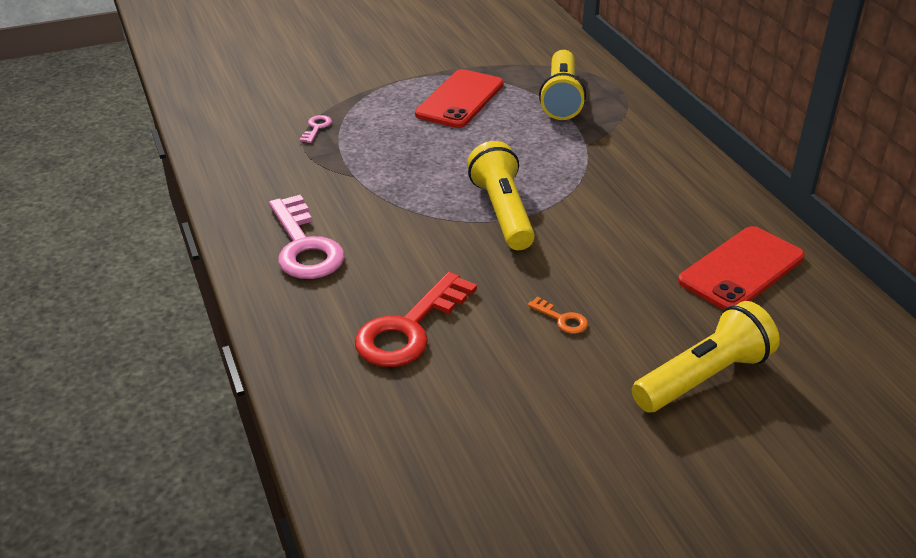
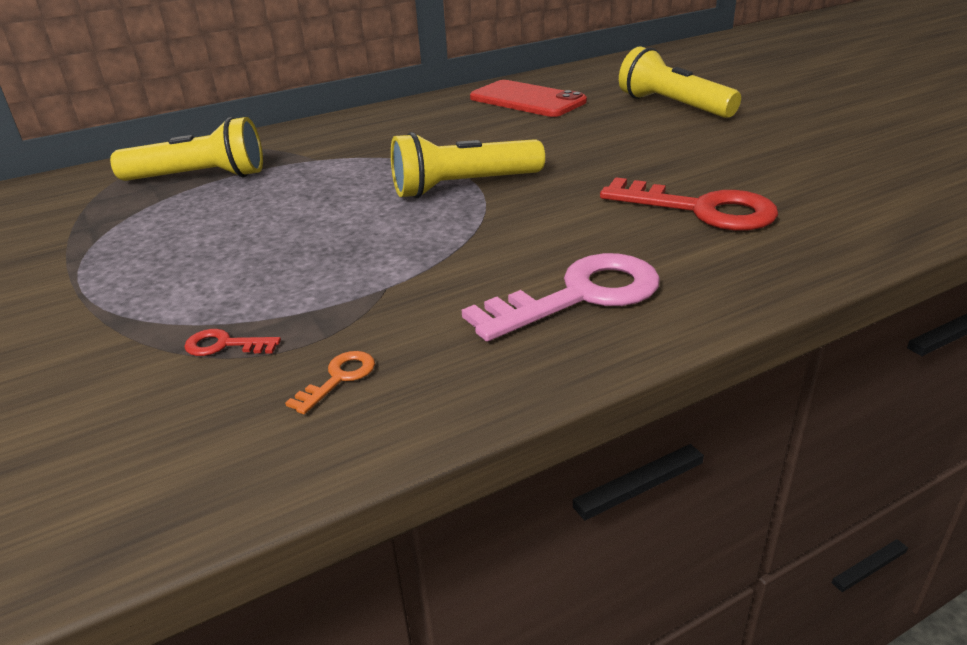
camera: 95 degrees left, 5 degrees down
(316, 128) = (225, 345): pink key -> red key
(460, 99) = (173, 236): red phone -> none
(562, 319) = (635, 150): orange key -> orange key (339, 378)

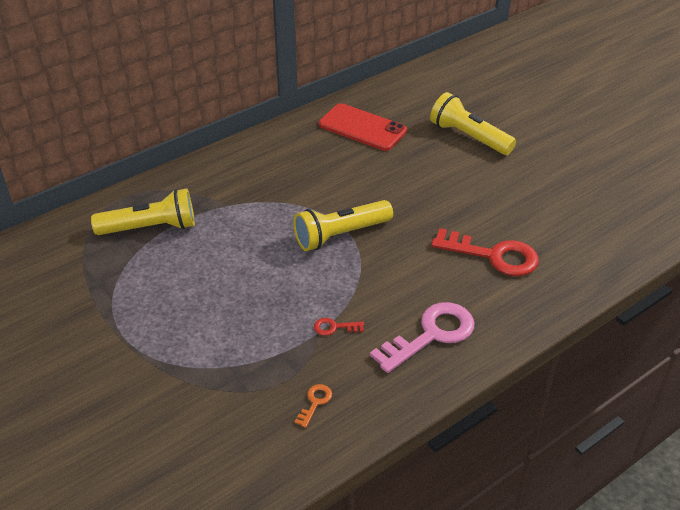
camera: 10 degrees left, 10 degrees up
(225, 345) = (242, 383): red key -> red key (334, 327)

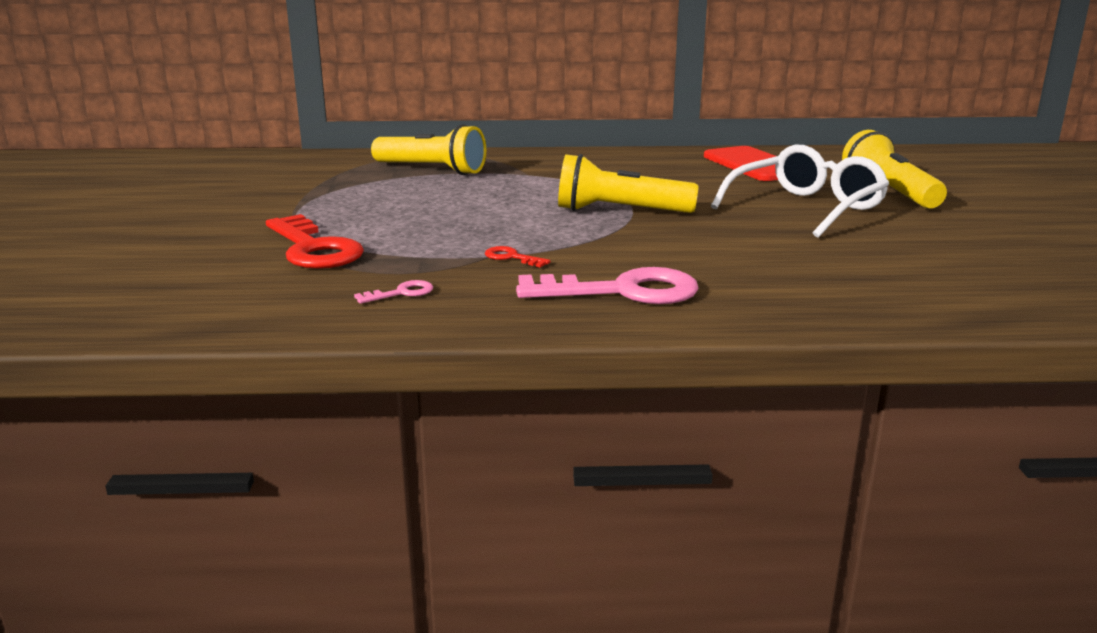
camera: 35 degrees right, 20 degrees down
(315, 402) = (401, 293): orange key -> pink key
(442, 181) = (806, 208): none -> white glasses
(493, 255) = (802, 264): red key -> red key (314, 249)

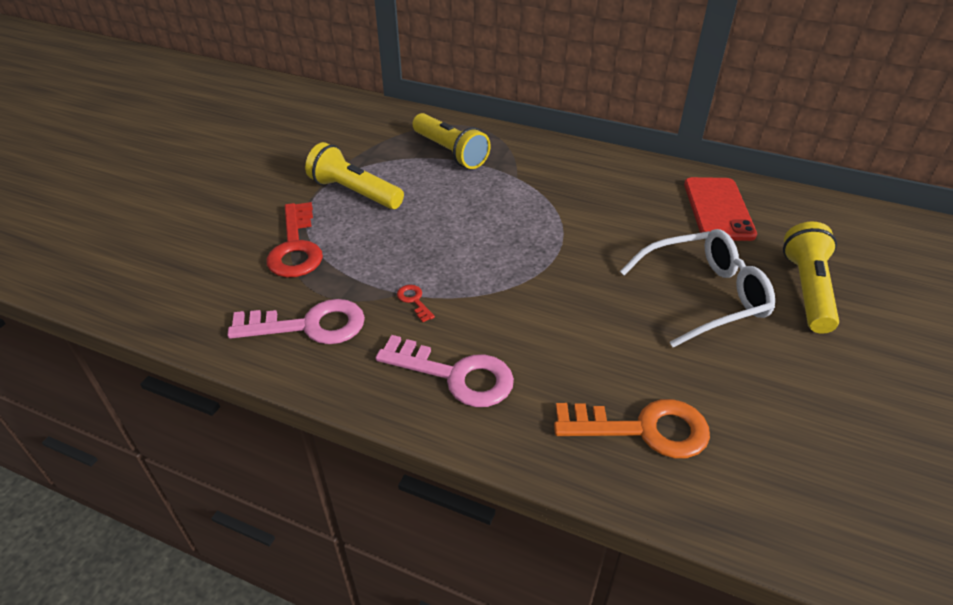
camera: 25 degrees right, 20 degrees up
(401, 293) = (309, 325): pink key -> pink key, size x2.30
(620, 211) = (544, 256): yellow flashlight -> yellow flashlight (354, 192)
(854, 284) = (643, 429): none -> orange key

